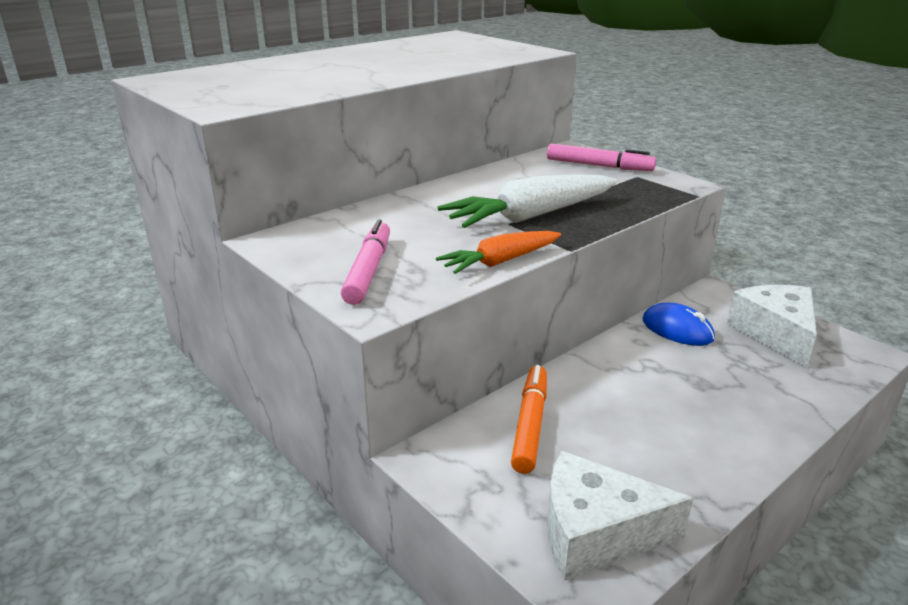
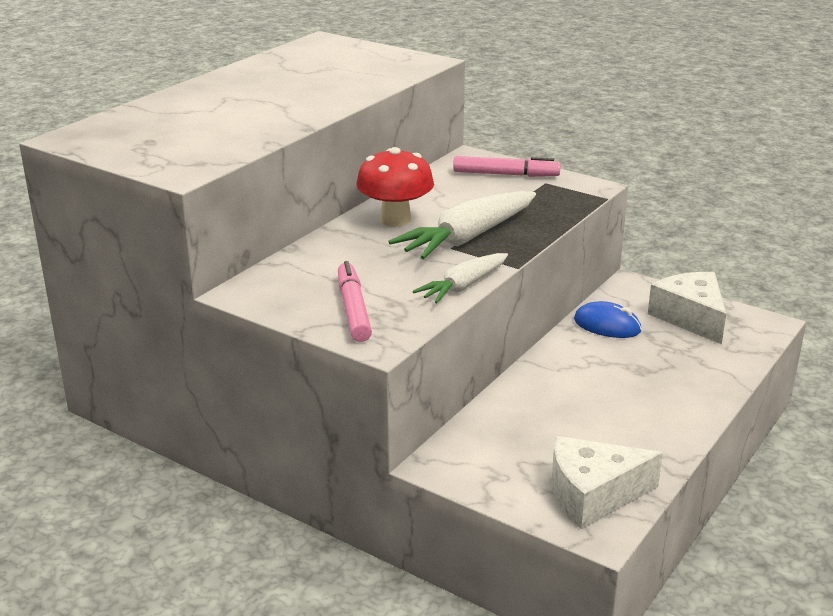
camera: 15 degrees left, 0 degrees up
(466, 193) = (395, 220): none -> red mushroom
(501, 261) = (464, 286): orange carrot -> white carrot
(530, 424) = (511, 425): orange marker -> none

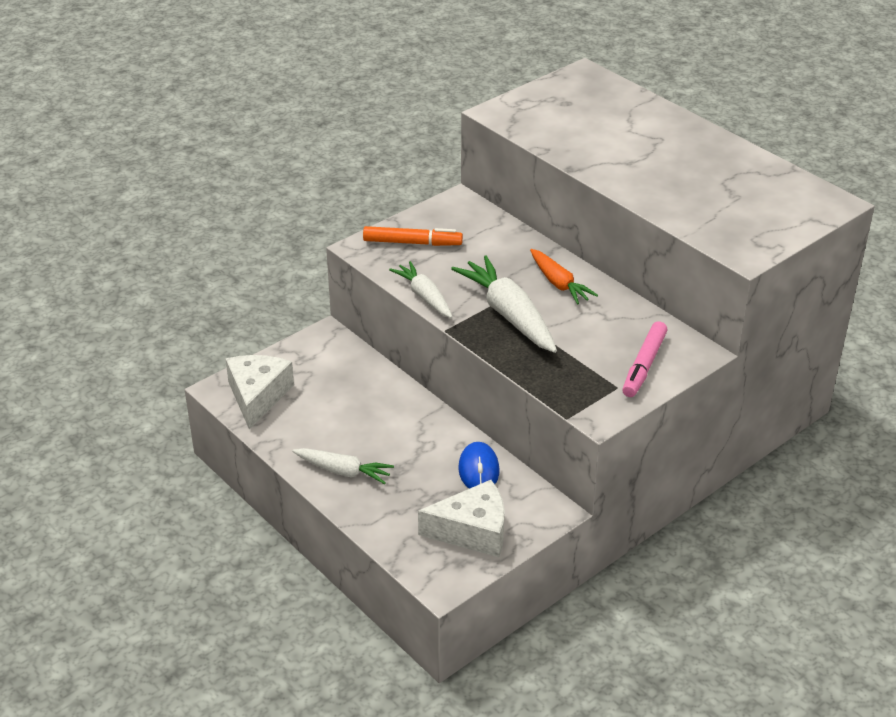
camera: 105 degrees right, 10 degrees up
(353, 309) = (412, 243): pink marker -> orange marker
(395, 220) = (558, 283): red mushroom -> orange carrot
(607, 325) = (479, 470): blue mouse -> blue mouse turned 45 degrees counterclockwise
(672, 403) = (343, 471): none -> white carrot

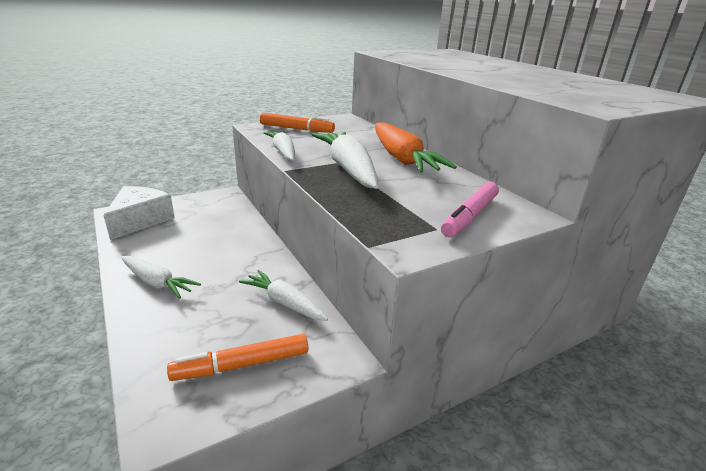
camera: 10 degrees right, 10 degrees down
(472, 531) = (242, 365): white cheese -> orange marker
(479, 470) = (284, 303): blue mouse -> white carrot
(558, 283) = (401, 158): orange carrot -> orange carrot, size x1.62

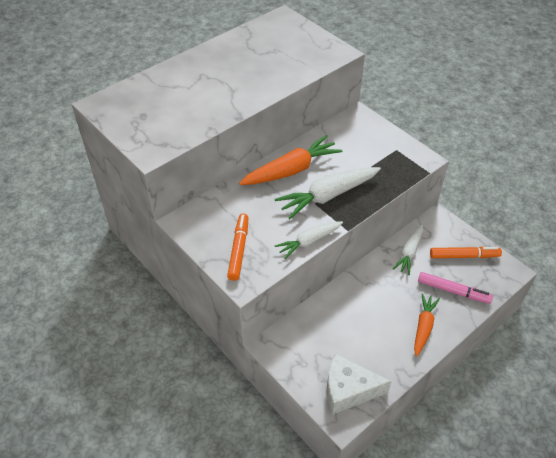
camera: 100 degrees left, 20 degrees up
(157, 283) = (423, 327): white carrot -> orange carrot
(242, 365) = (464, 256): orange marker -> orange marker turned 60 degrees counterclockwise
(470, 216) = (374, 137): pink marker -> pink marker (453, 291)

